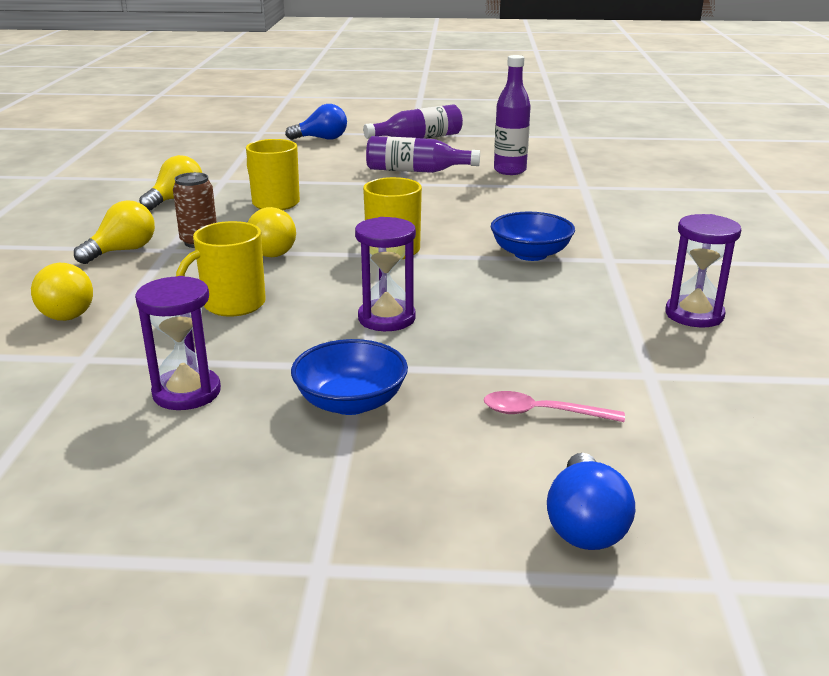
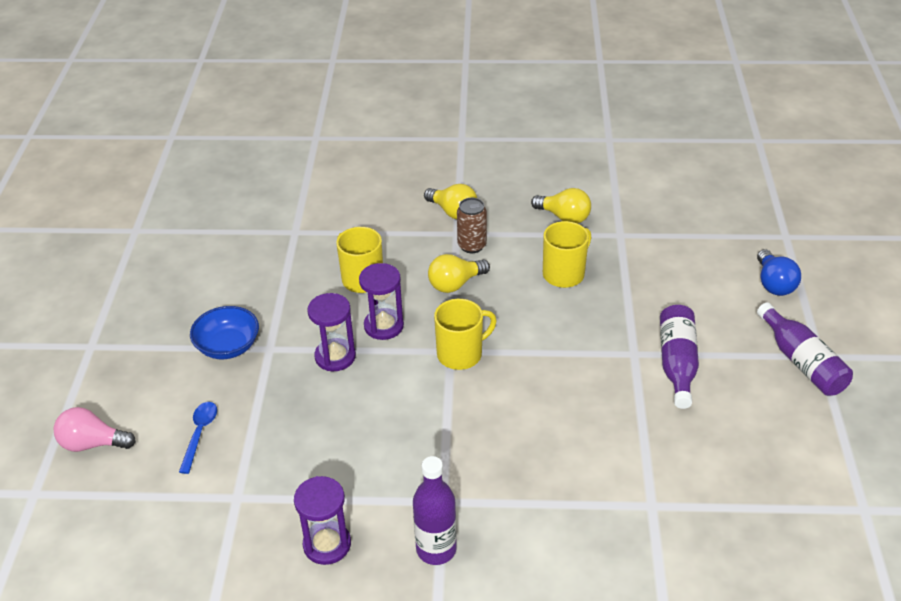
camera: 90 degrees right, 15 degrees up
(70, 311) = (357, 212): yellow light bulb -> none
(186, 392) = (250, 278): purple hourglass -> purple hourglass (383, 326)
(510, 171) = (696, 442): purple bottle -> purple bottle (436, 549)
(530, 254) = (454, 445): blue bowl -> none
(542, 413) = (199, 434): pink spoon -> blue spoon
(585, 525) = (92, 443): blue light bulb -> pink light bulb

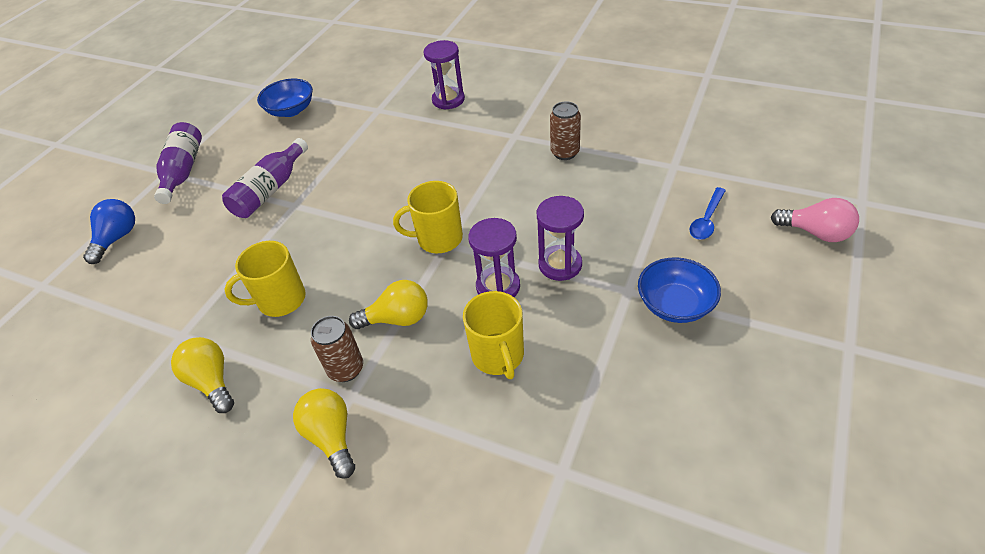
camera: 155 degrees left, 5 degrees up
(327, 544) = (607, 126): purple hourglass -> purple hourglass (448, 100)
(370, 488) = (565, 152): none -> brown can
(436, 549) = (532, 112): purple bottle -> none
(771, 477) = (291, 110): none -> blue bowl

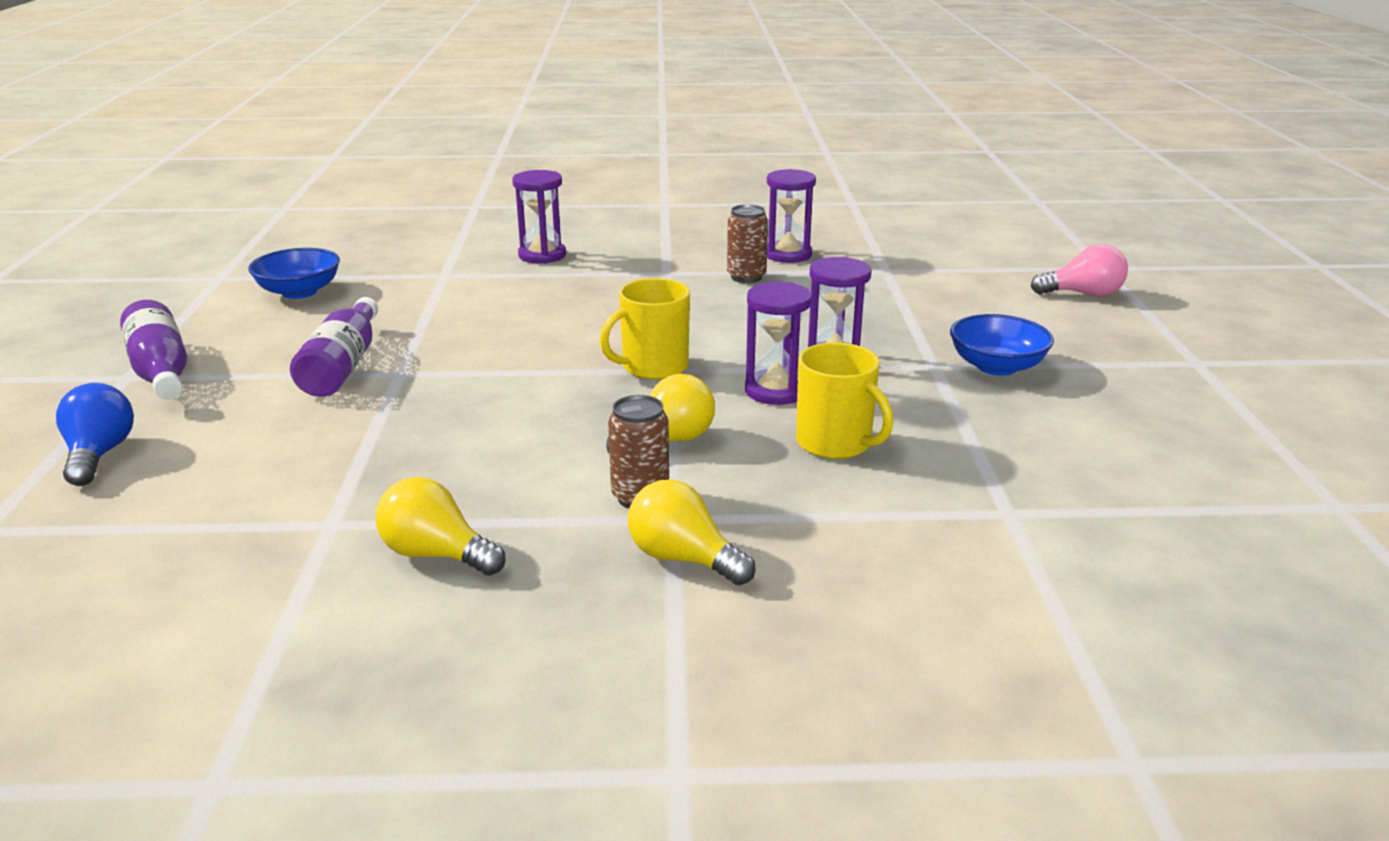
camera: 30 degrees left, 20 degrees down
(280, 300) = (470, 459): yellow mug -> none
(612, 132) = (788, 255): none -> purple hourglass
(706, 220) = (964, 302): blue spoon -> none

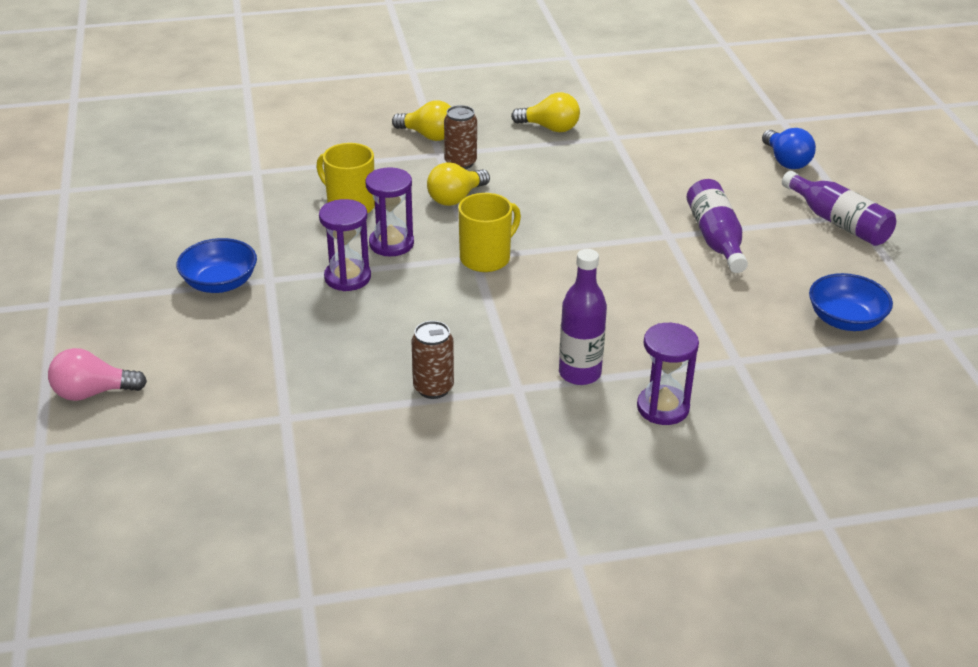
camera: 170 degrees right, 10 degrees up
(602, 277) = (579, 373): none -> purple bottle
(788, 255) = (393, 439): purple hourglass -> none

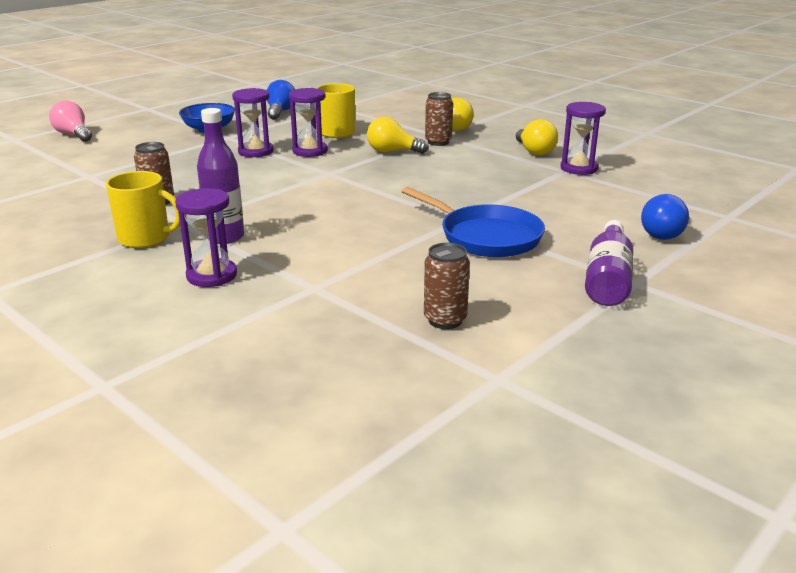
camera: 55 degrees right, 10 degrees down
(220, 214) = (280, 112): none -> blue light bulb
(486, 258) = (332, 176): yellow mug -> yellow mug (145, 238)
(617, 128) = (579, 168): none -> purple hourglass
(715, 238) = (485, 236): purple bottle -> blue pan
(845, 320) = (445, 320): blue bowl -> brown can

